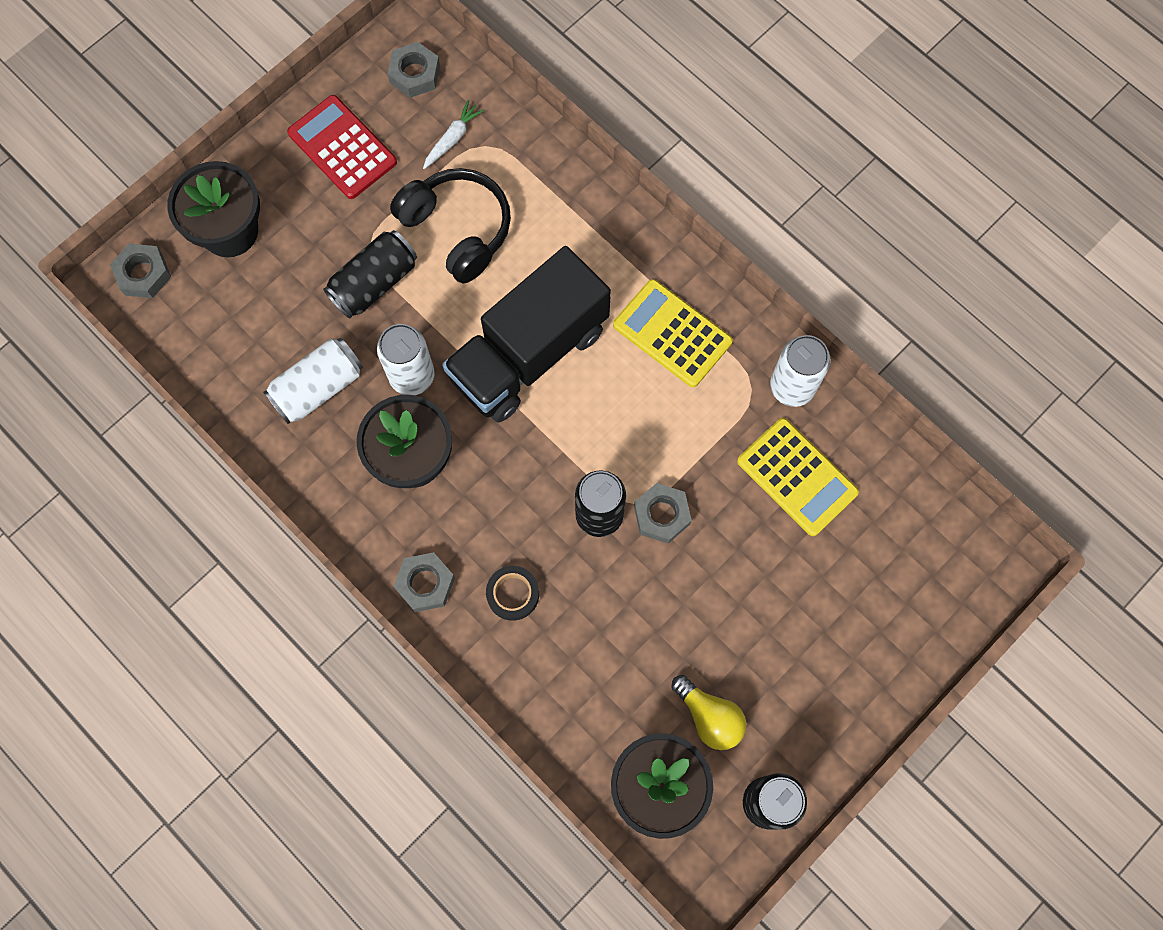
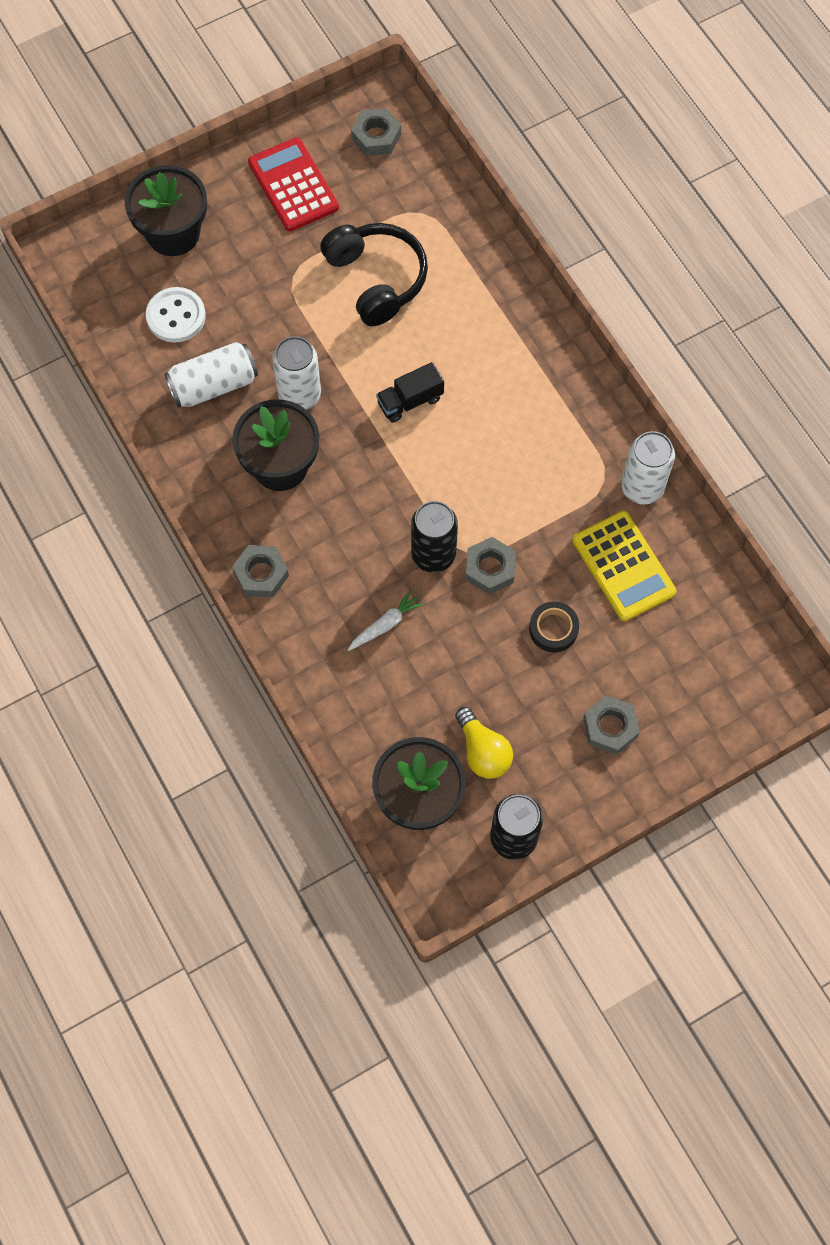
camera: 15 degrees right, 5 degrees down
(143, 274) = (87, 252): grey nut -> grey nut (610, 727)
(257, 322) = (176, 316): none -> white button
(374, 283) = (289, 307): black can -> none
(452, 139) = (394, 200): white carrot -> white carrot (385, 624)
(513, 594) = (336, 602): black tape -> black tape (553, 629)
(529, 353) = (410, 401): black truck -> black truck, size x0.42
(672, 333) = (545, 415): yellow calculator -> none

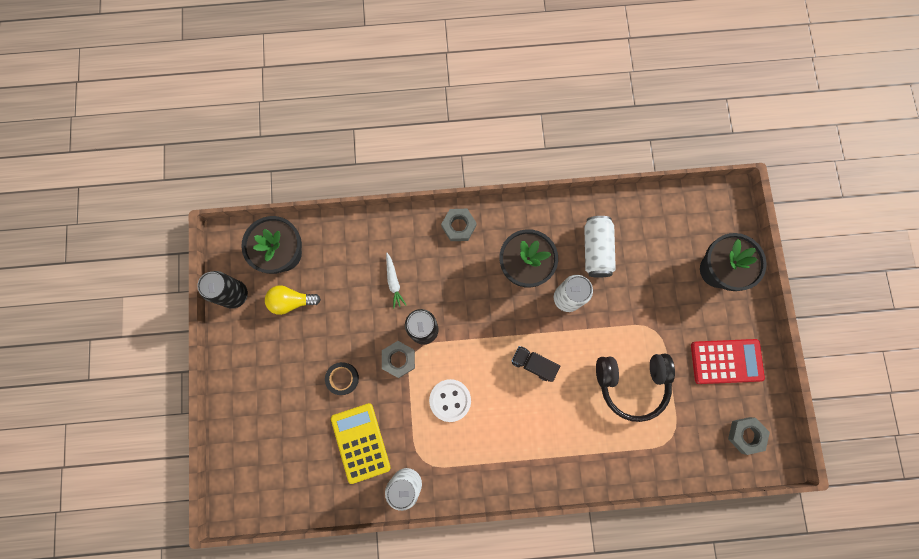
camera: 115 degrees right, 10 degrees up
(176, 316) = (654, 247): white button -> white button (450, 400)
(410, 401) = (533, 364): black truck -> black truck turned 60 degrees counterclockwise
(610, 727) = (267, 381): grey nut -> none
(623, 566) = (360, 442): yellow calculator -> yellow calculator turned 75 degrees clockwise

